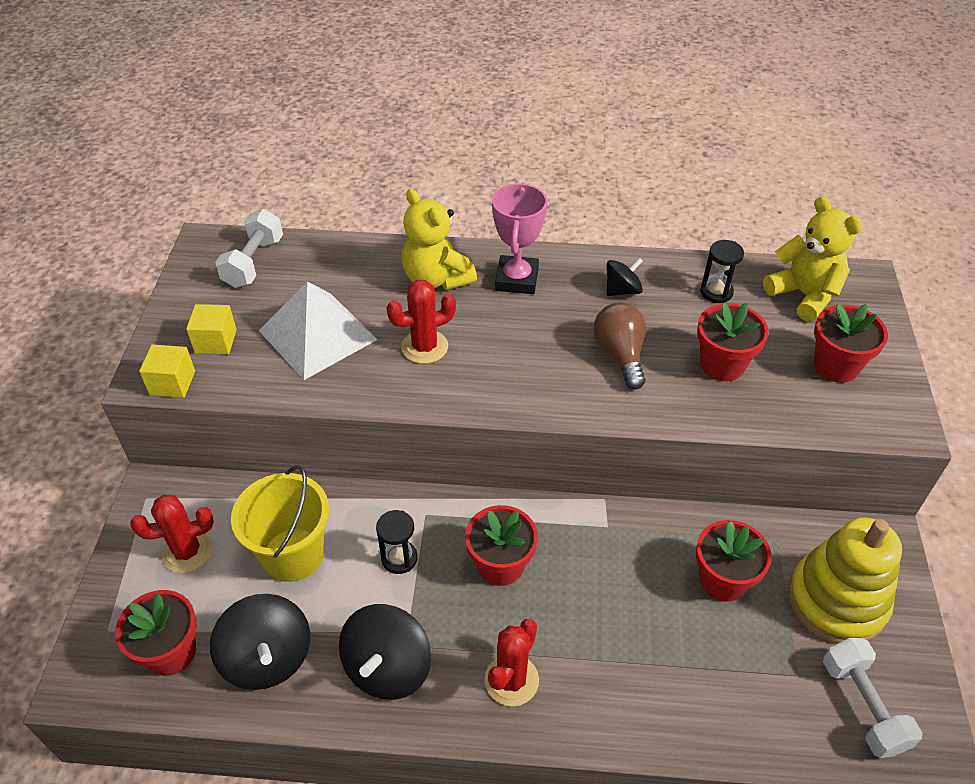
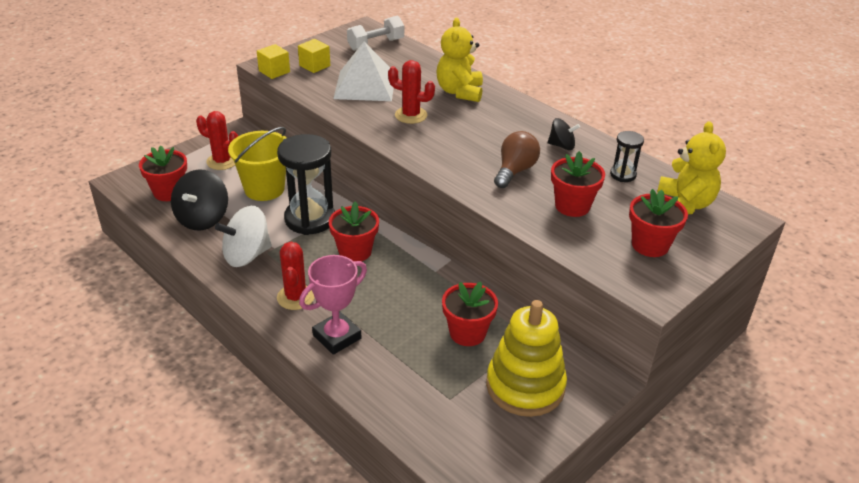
camera: 40 degrees right, 10 degrees down
(387, 668) = (247, 255): black spinning top -> white spinning top
(399, 558) = (310, 219): black hourglass -> black hourglass, size x2.04
(511, 680) = (295, 297): red cactus -> red cactus turned 75 degrees counterclockwise
(517, 279) = (504, 112): pink trophy -> pink trophy (337, 337)
(862, 706) = (469, 438): white dumbbell -> none

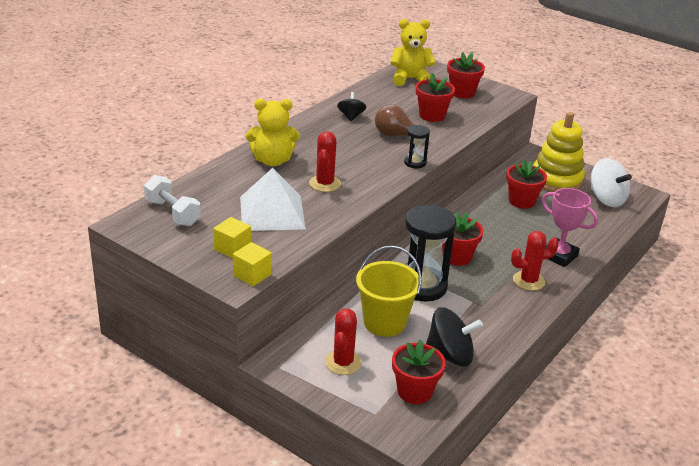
camera: 100 degrees left, 5 degrees down
(247, 255) = (490, 316): white spinning top -> white spinning top (606, 199)
(623, 175) = (382, 96): black hourglass -> black hourglass (415, 163)

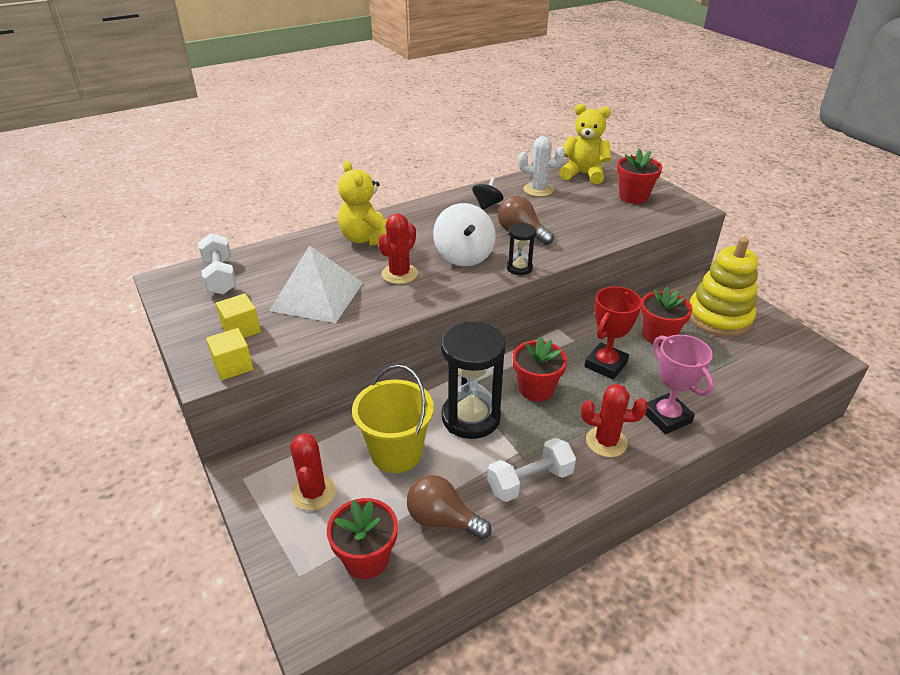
camera: 25 degrees right, 5 degrees up
(272, 161) = (366, 239): yellow teddy bear -> yellow teddy bear turned 45 degrees clockwise
(343, 363) = (313, 493): red cactus -> red cactus turned 45 degrees counterclockwise
(383, 97) = (538, 190): none -> white cactus
(432, 115) = (579, 217): red flower pot -> none
(450, 355) = (442, 520): black spinning top -> brown light bulb
(493, 317) = (530, 481): none -> white dumbbell
(496, 229) = (605, 365): none -> red trophy
(606, 199) = (772, 354): white spinning top -> white spinning top (464, 256)

